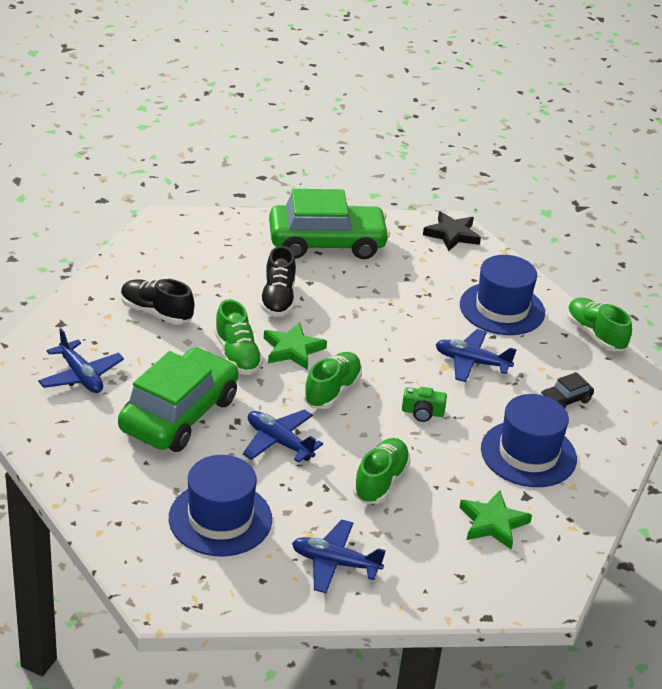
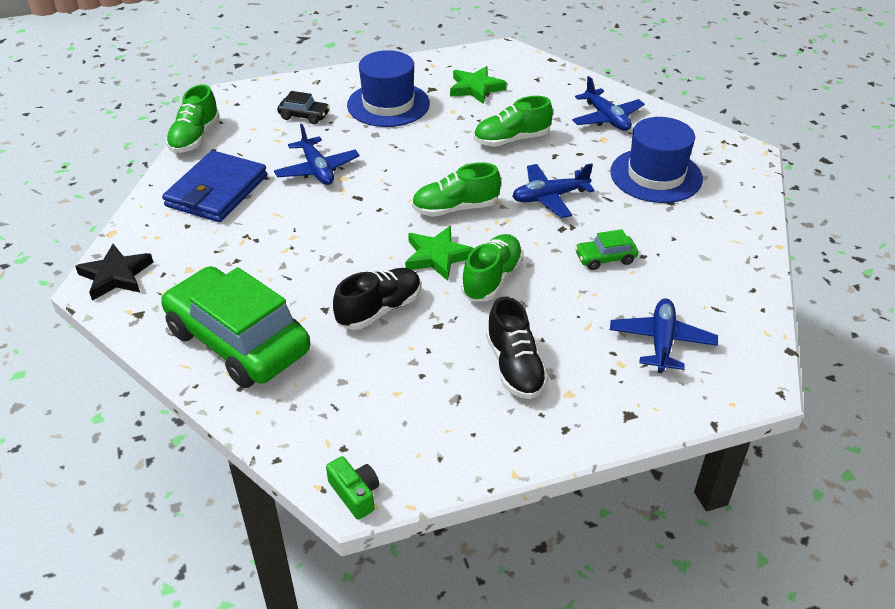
camera: 130 degrees left, 5 degrees up
(179, 414) = (605, 258): green car -> green car, size x0.41
(279, 442) = (549, 197): blue plane -> blue plane turned 75 degrees clockwise
(422, 412) = (413, 160): green camera -> green camera (355, 494)
(502, 309) = (217, 191): blue hat -> blue wallet

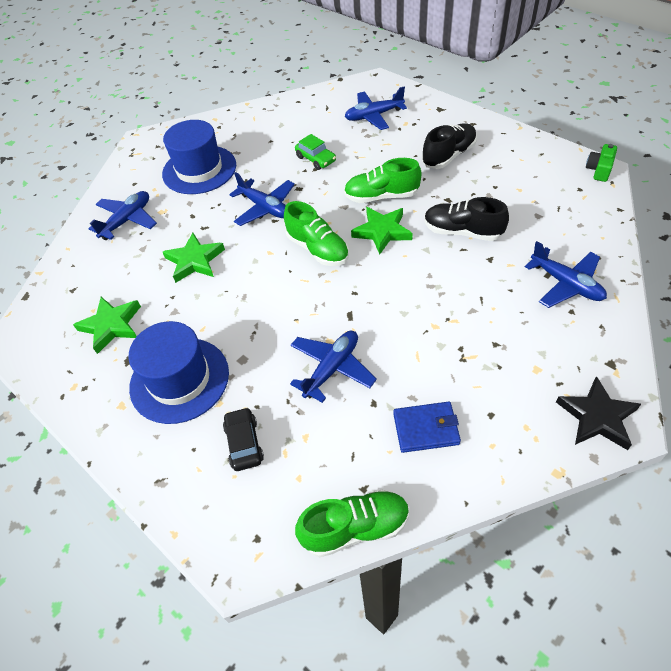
camera: 115 degrees left, 10 degrees up
(217, 191) = (426, 429): blue wallet -> blue wallet, size x0.58
(238, 341) = (566, 284): green car -> blue plane
(511, 140) = (195, 261): green shoe -> green star

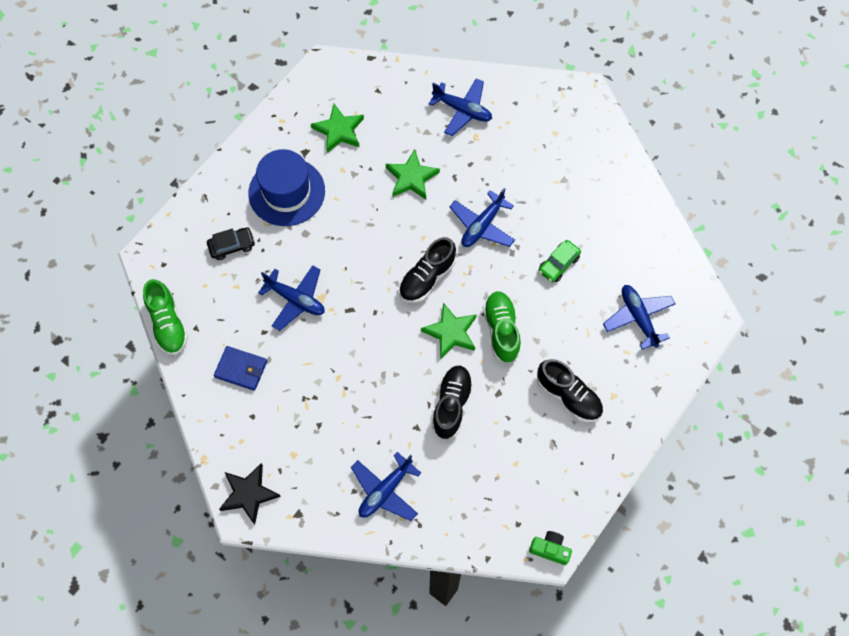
camera: 80 degrees right, 15 degrees up
(199, 170) = (537, 157): blue hat -> none
(318, 249) = (427, 278): green shoe -> black shoe
(426, 429) = (241, 369): blue wallet -> blue wallet turned 60 degrees counterclockwise

